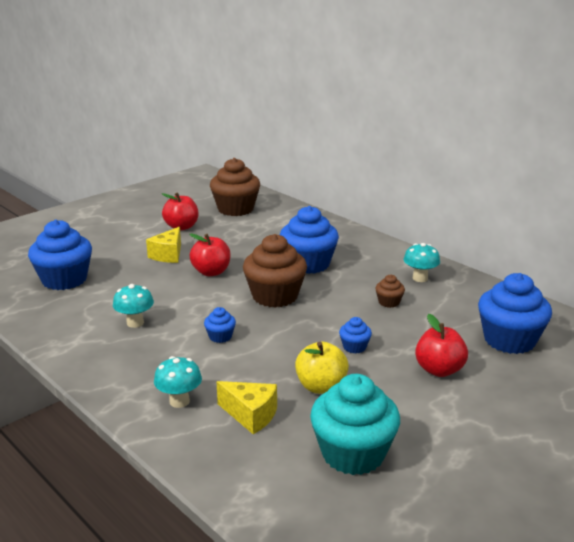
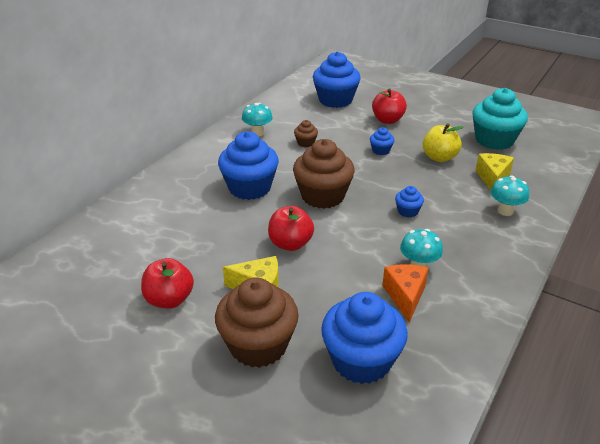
camera: 105 degrees left, 10 degrees up
(107, 309) = (405, 296): none -> orange cheese
(235, 209) = (101, 265): brown cupcake -> brown cupcake (258, 345)

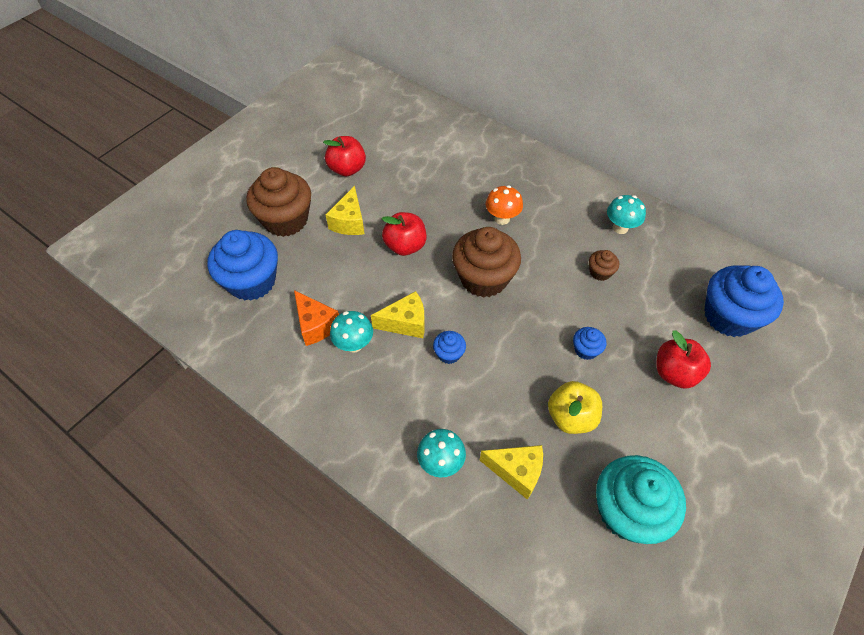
camera: 95 degrees right, 20 degrees up
(250, 188) = (502, 218): blue cupcake -> orange mushroom
(384, 237) = (405, 323): none -> yellow cheese
(405, 296) = (315, 325): orange cheese -> orange cheese turned 45 degrees clockwise

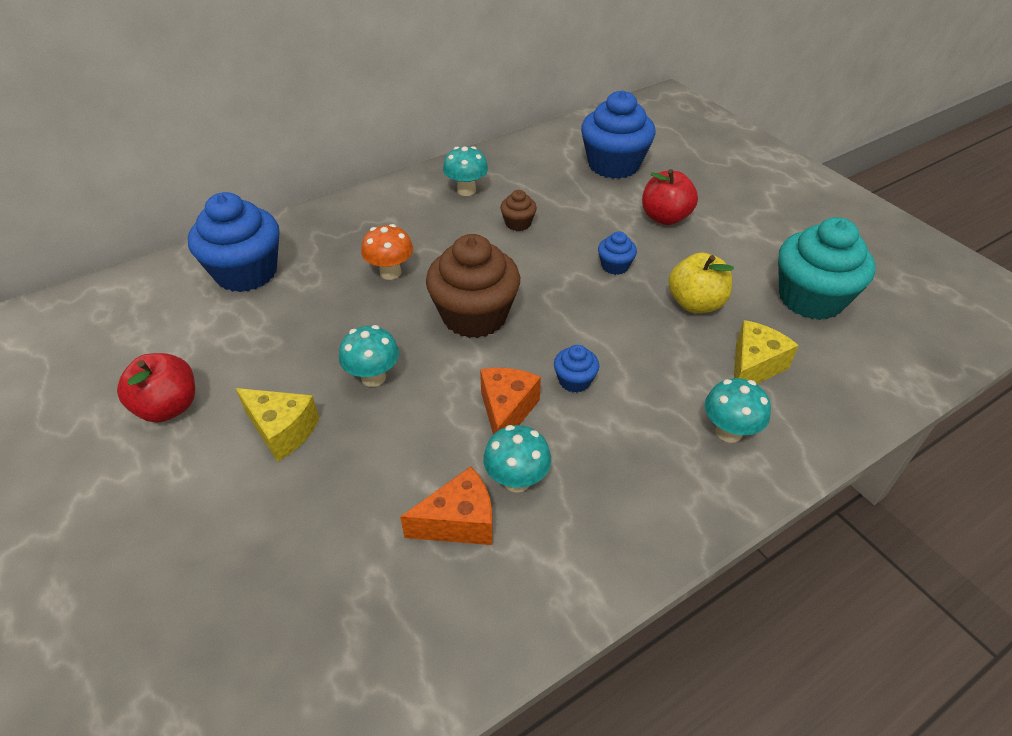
camera: 70 degrees left, 10 degrees down
(252, 281) = (318, 601): blue cupcake -> blue cupcake (246, 272)
(285, 220) = (213, 518): brown cupcake -> none
(405, 246) = (373, 377): red apple -> turquoise mushroom
(405, 323) = (506, 411): yellow cheese -> orange cheese

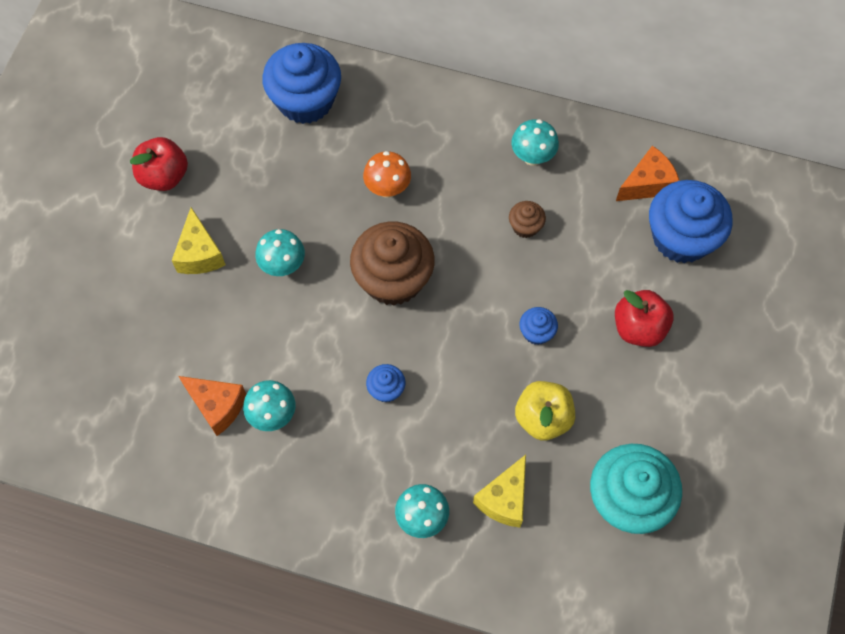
camera: 50 degrees right, 20 degrees up
(506, 411) = (322, 368): orange cheese -> orange cheese (647, 184)
(753, 367) = (504, 499): yellow cheese -> yellow cheese turned 120 degrees clockwise

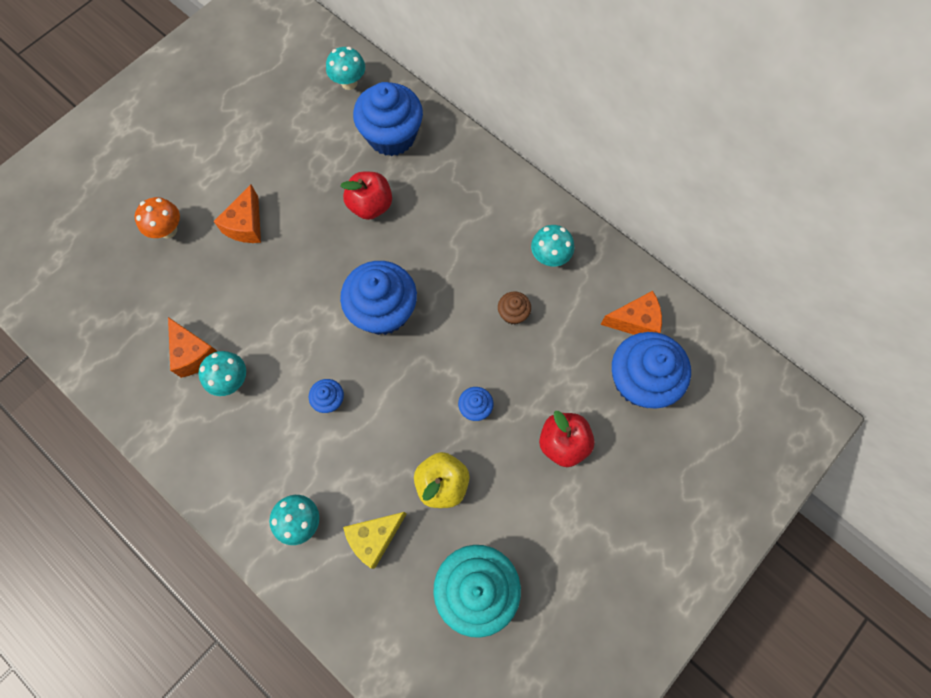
camera: 25 degrees right, 5 degrees up
(164, 176) = (253, 152): red apple -> red apple (370, 205)
(199, 254) = (246, 225): yellow cheese -> orange cheese
(283, 265) = (303, 262): turquoise mushroom -> turquoise mushroom (349, 83)
(387, 188) = (418, 234): orange mushroom -> orange mushroom (168, 230)
(393, 279) = (383, 311): brown cupcake -> blue cupcake

